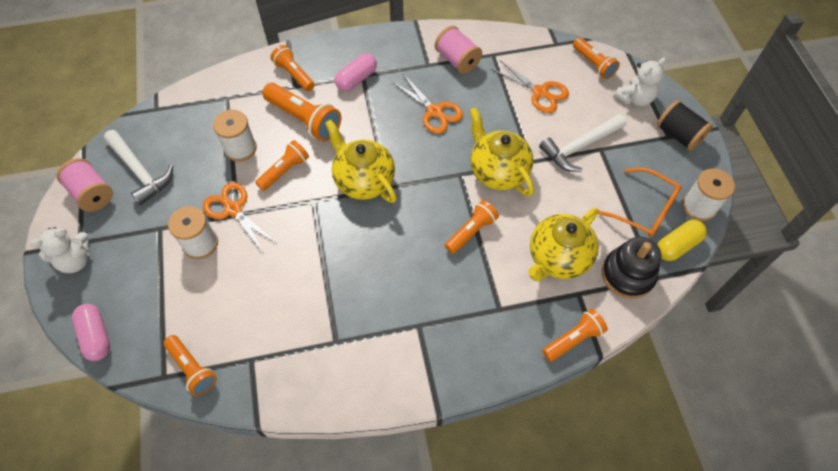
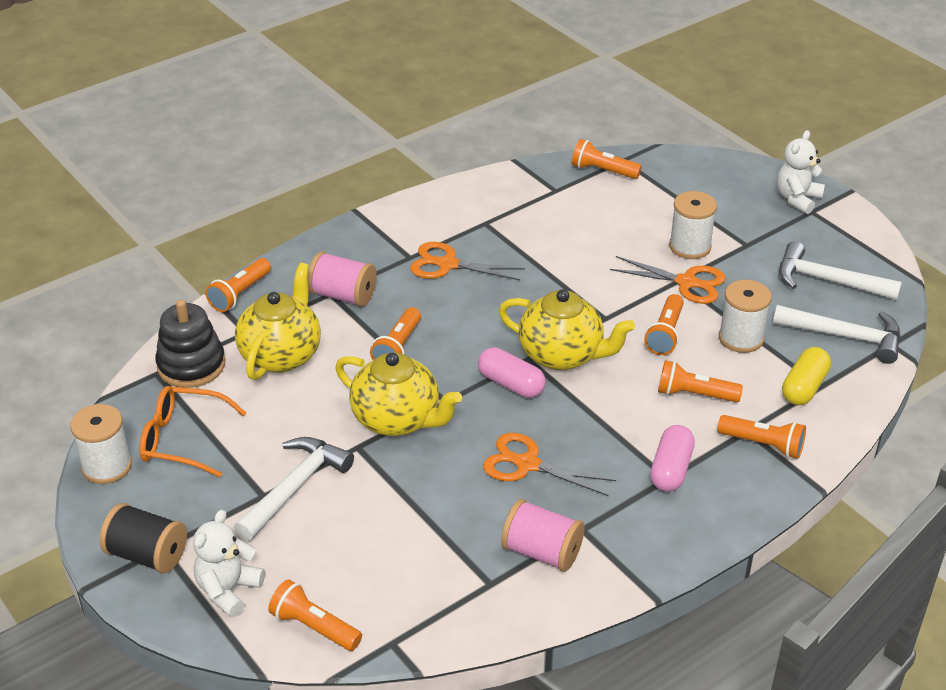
camera: 155 degrees right, 20 degrees down
(92, 194) = (852, 248): pink spool -> pink spool (343, 295)
(96, 336) = (711, 163): pink capsule -> pink capsule (511, 384)
(176, 124) = (845, 336): none -> white hammer
(304, 120) = (694, 394): orange flashlight -> orange flashlight, size x0.65
(540, 92) = (385, 547): orange scissors -> orange scissors (448, 264)
(677, 245) = (132, 413): yellow capsule -> yellow capsule (804, 387)

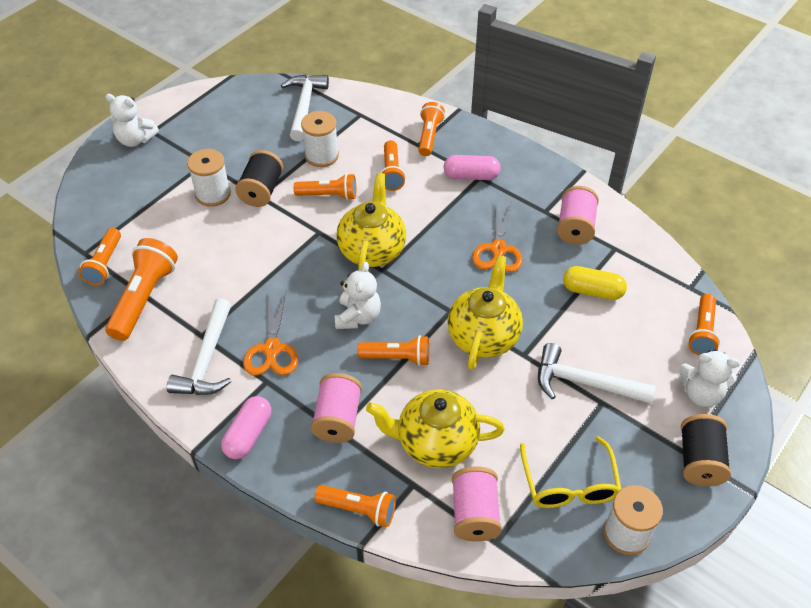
camera: 105 degrees left, 10 degrees up
(182, 439) = (569, 484): orange glasses -> yellow glasses
(191, 365) = (474, 514): black stacking toy -> pink spool
(465, 328) = (358, 317): none -> white teddy bear
(511, 384) = (416, 274): pink capsule -> pink capsule (248, 435)
(547, 192) = (144, 298): none -> orange flashlight
(686, 282) = (261, 191): orange scissors -> black spool
(804, 387) = (365, 122): yellow capsule -> yellow capsule (592, 291)
(827, 281) = (242, 118): white hammer -> white hammer (207, 360)

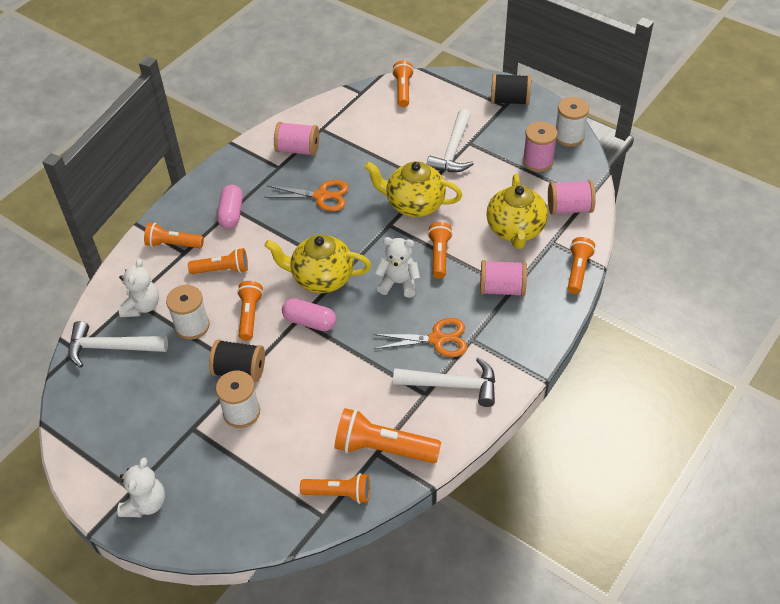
camera: 90 degrees left, 0 degrees up
(248, 435) = (524, 345): pink capsule -> pink capsule (310, 322)
(569, 484) = (538, 161): yellow glasses -> pink spool
(592, 291) = (366, 143): yellow capsule -> none
(701, 393) = (456, 95): white teddy bear -> white teddy bear (142, 306)
(702, 332) = (403, 90): orange flashlight -> orange flashlight turned 105 degrees counterclockwise

